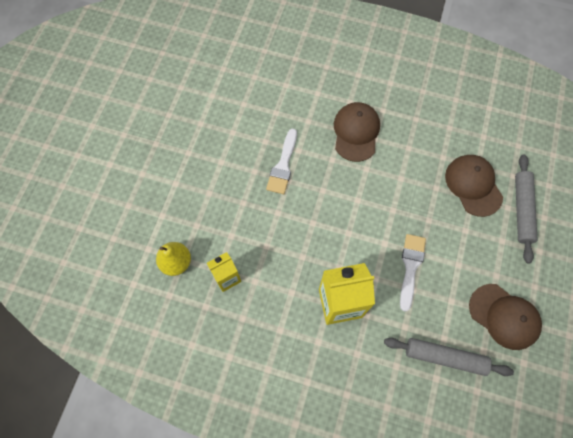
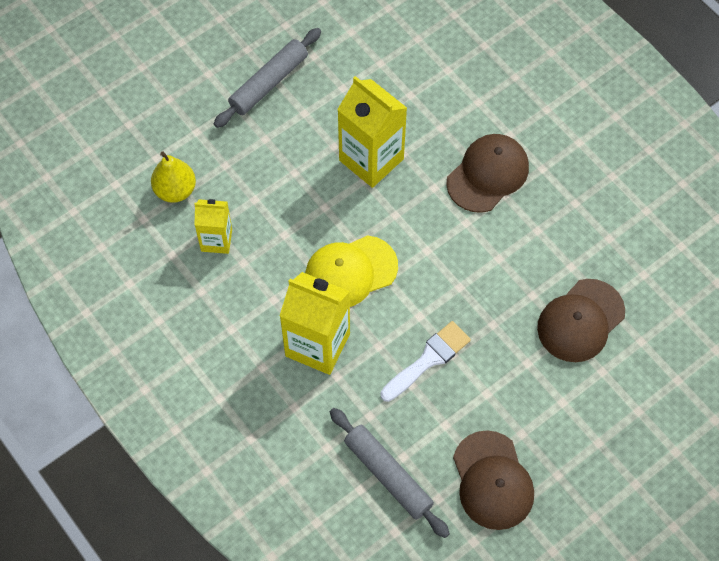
camera: 35 degrees right, 5 degrees down
(283, 165) = (371, 159): white brush -> yellow carton
(324, 243) = (350, 272): none -> yellow cap
(473, 185) = (580, 321): brown cap -> brown cap turned 150 degrees counterclockwise
(522, 210) = (617, 385): grey rolling pin -> grey rolling pin (268, 83)

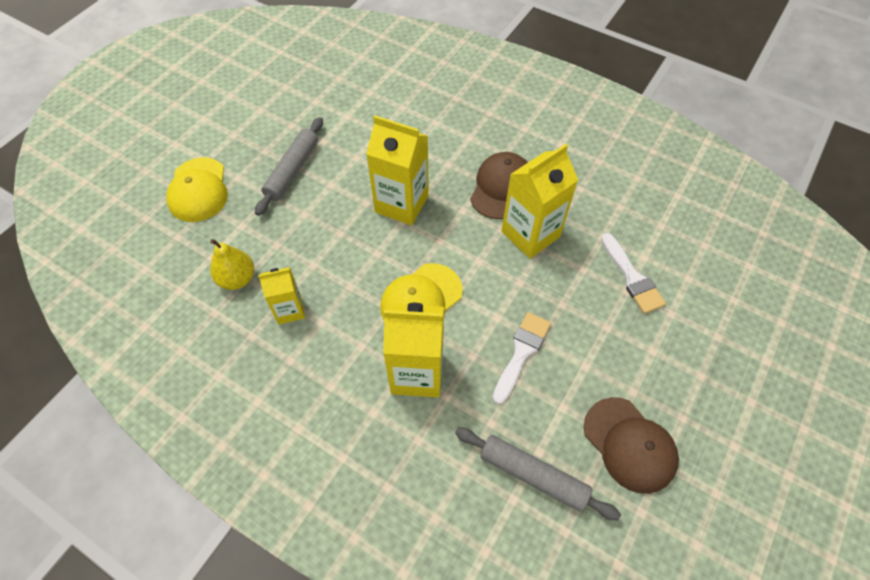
camera: 20 degrees left, 5 degrees down
(164, 76) = (198, 190): none -> yellow cap
(494, 238) = (530, 234): none -> yellow carton
(580, 321) = (632, 277): brown cap -> white brush

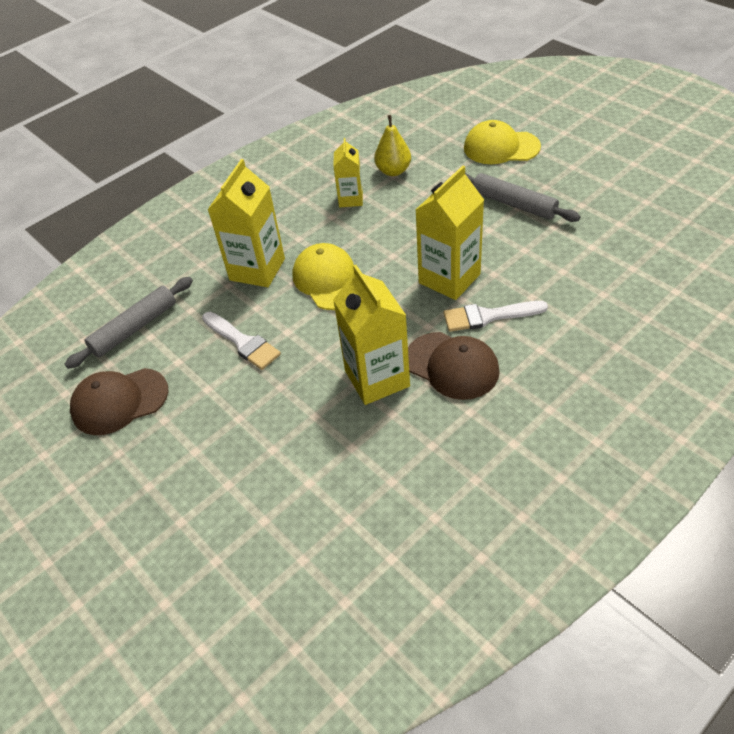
camera: 110 degrees right, 10 degrees down
(632, 277) = (286, 460): white brush -> white brush (488, 316)

